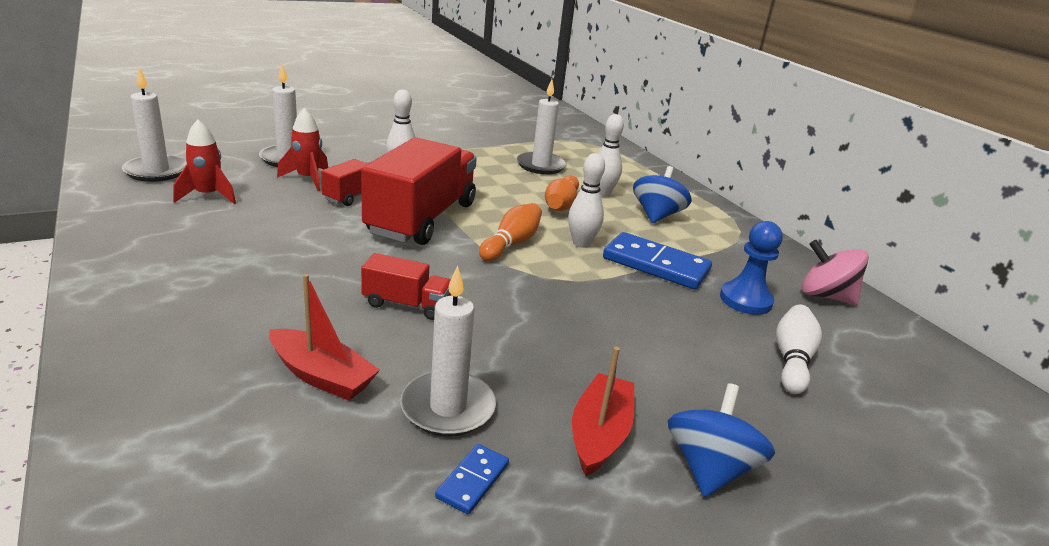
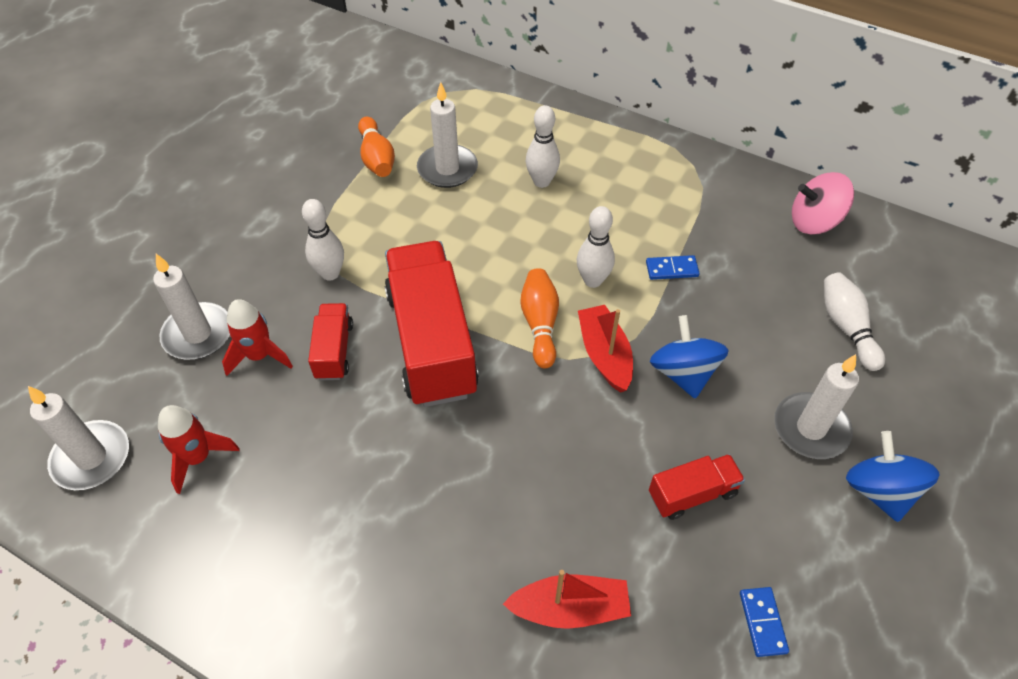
camera: 30 degrees left, 25 degrees up
(406, 304) = (542, 475): red truck -> red truck (692, 494)
(448, 407) = (684, 567): white candle -> white candle (810, 428)
(561, 204) = (524, 228): orange bowling pin -> orange bowling pin (377, 158)
(599, 434) = (795, 512): red boat -> red boat (604, 355)
(656, 265) = (671, 269): blue domino -> blue domino, size x0.49
(657, 215) = (614, 188): blue spinning top -> blue spinning top (683, 373)
(745, 300) = (767, 271): blue pawn -> none

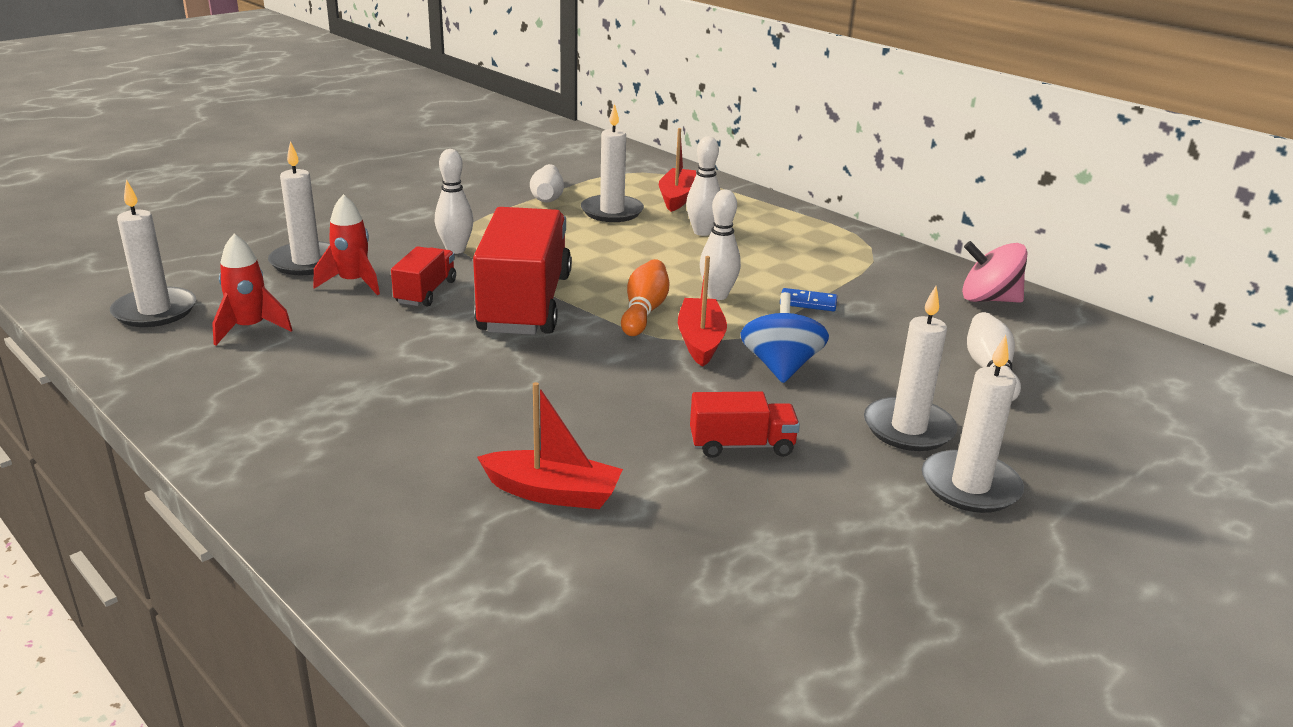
camera: 15 degrees right, 25 degrees down
(377, 158) = (547, 196): orange bowling pin -> white bowling pin
(497, 129) = (677, 197): none -> red boat
(762, 622) = (771, 549): blue domino -> none
(879, 490) = (970, 486): blue spinning top -> white candle

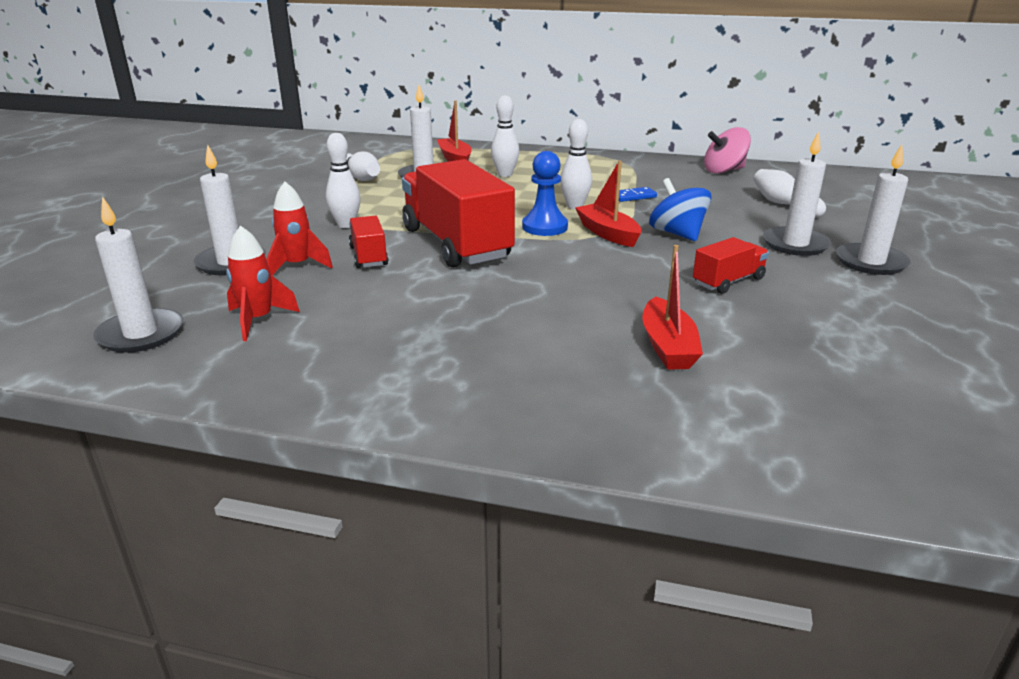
camera: 30 degrees left, 0 degrees up
(553, 493) = (668, 346): red boat -> red boat turned 105 degrees clockwise
(644, 311) = (544, 227): orange bowling pin -> blue pawn

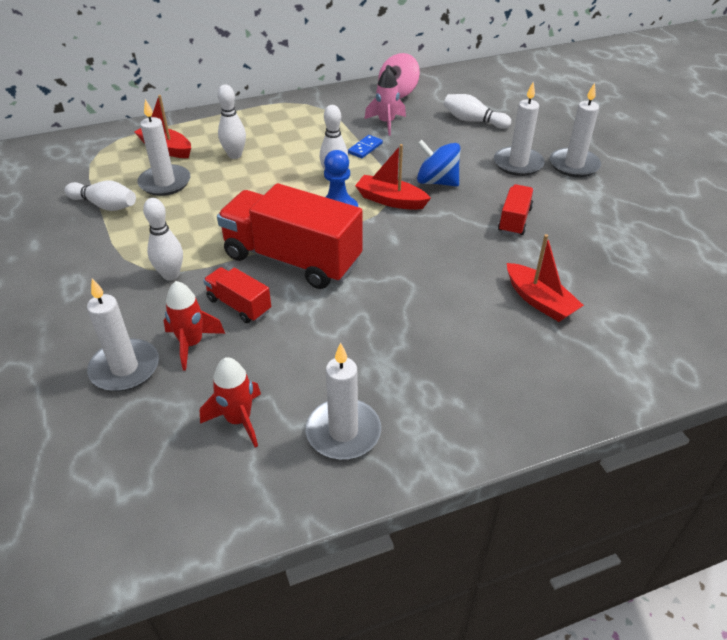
camera: 35 degrees left, 15 degrees up
(141, 334) = (157, 488): white candle -> white candle (343, 432)
(681, 186) = (386, 123): none -> pink rocket

